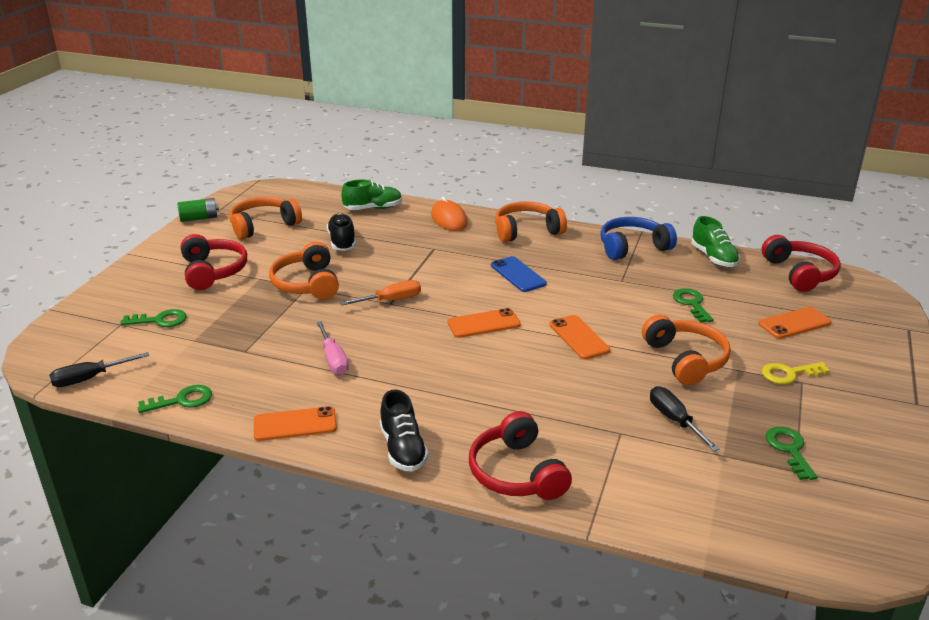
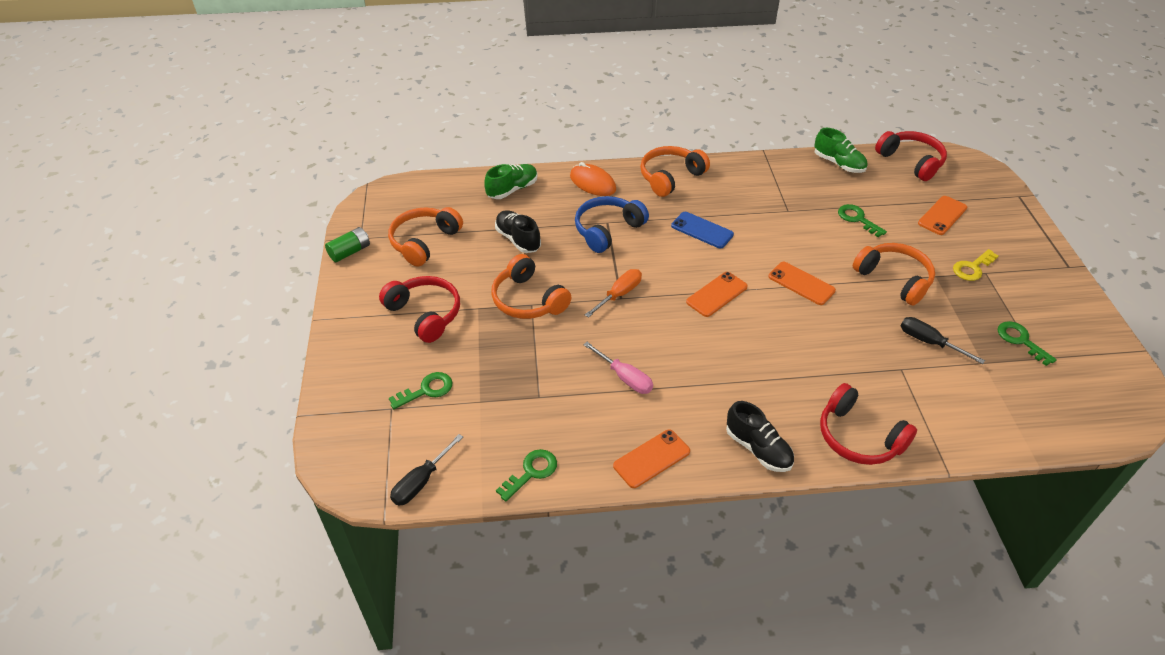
camera: 25 degrees left, 15 degrees up
(632, 247) = (769, 171): blue headphones -> blue headphones (607, 230)

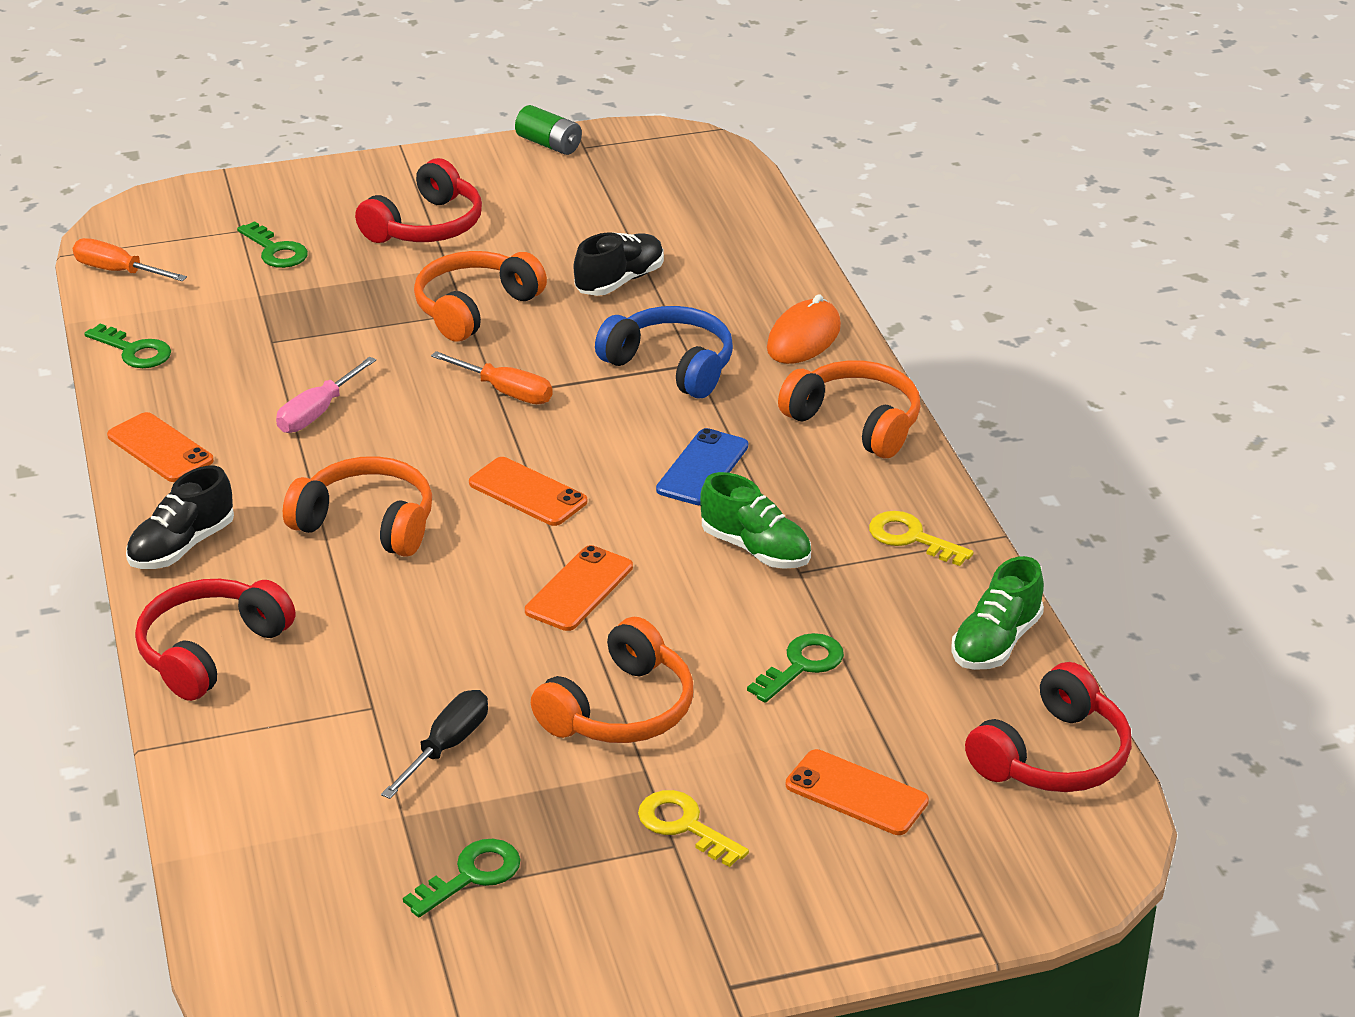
camera: 80 degrees right, 10 degrees down
(421, 481) = (118, 271): black screwdriver -> orange screwdriver
(424, 242) = (589, 200): orange headphones -> orange headphones (367, 523)
(512, 189) = (753, 259): green shoe -> green shoe (756, 549)
(764, 174) = (911, 538): none -> yellow key

